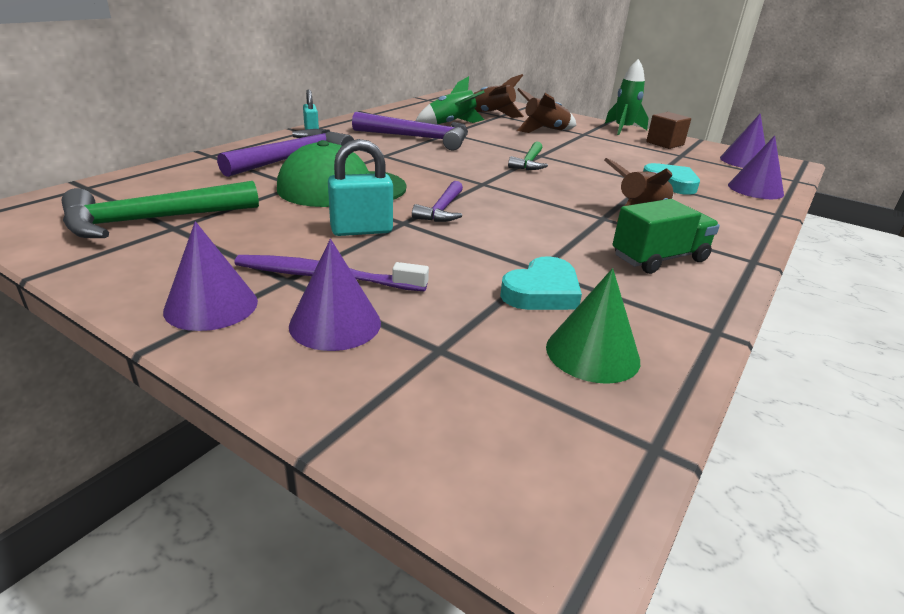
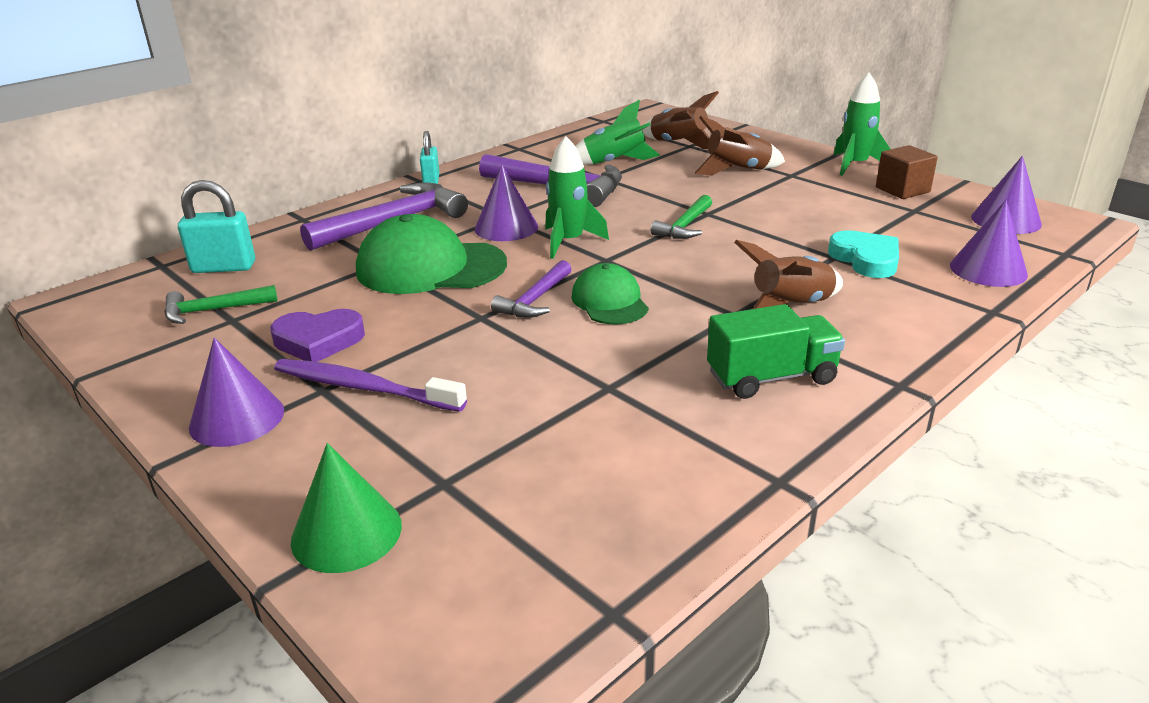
camera: 15 degrees right, 0 degrees up
(152, 220) = (213, 310): green hammer -> green hammer, size x0.56
(265, 242) = (318, 341): none -> purple heart
(335, 324) = (349, 446): purple cone -> purple cone (506, 227)
(361, 230) = (428, 327): turquoise padlock -> turquoise padlock (224, 267)
(446, 172) = (569, 242): none -> green rocket
(502, 210) = (609, 301): none -> green cap
(542, 292) = (595, 418): turquoise heart -> none
(592, 353) = (609, 499): green cone -> green cone (346, 532)

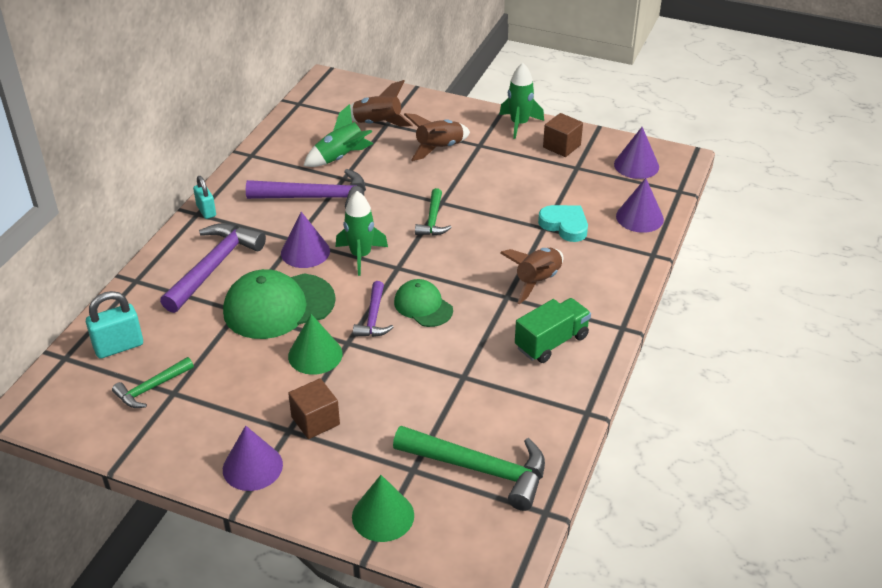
camera: 25 degrees left, 10 degrees up
(318, 341) = (252, 393): purple heart -> none
(364, 388) = (315, 421): purple toothbrush -> brown cube
(430, 320) = (315, 355): none -> green cone
(546, 512) = (480, 469): none -> green hammer

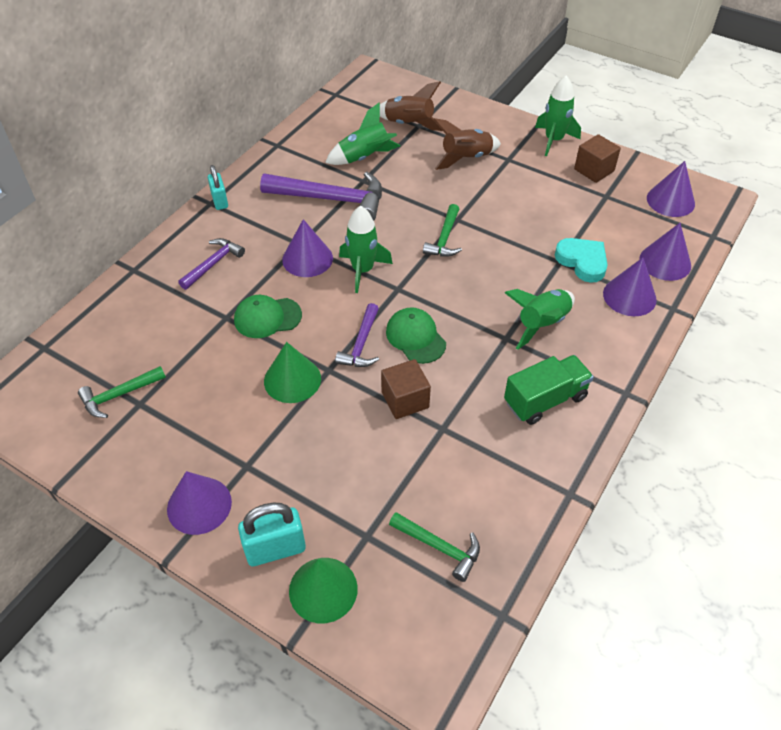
camera: 10 degrees right, 10 degrees up
(119, 346) = (99, 342): turquoise padlock -> turquoise padlock (275, 549)
(214, 266) = (213, 264): purple hammer -> purple hammer, size x0.56
(278, 306) = (267, 317): green cap -> green cap, size x0.58
(315, 421) = (276, 459): brown cube -> brown cube (405, 400)
(480, 469) = (439, 547): green hammer -> green hammer, size x0.56
(537, 281) = (542, 324): brown rocket -> green rocket
(612, 249) = (629, 296): none -> purple cone

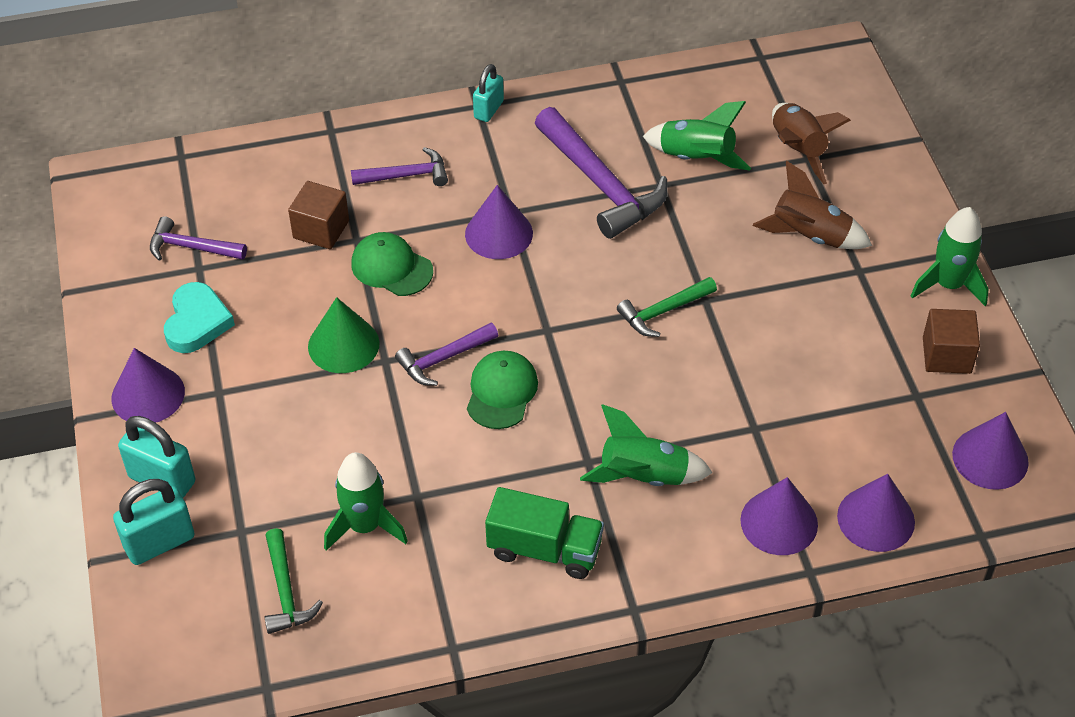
camera: 45 degrees right, 0 degrees up
(119, 395) = (191, 247): green hammer -> purple hammer
(323, 589) = (159, 542): green cone -> turquoise padlock
(362, 270) = (537, 285): green rocket -> green rocket (365, 526)
(405, 400) = (416, 443): brown cube -> brown cube (321, 229)
(582, 262) = (779, 447): turquoise heart -> turquoise heart (197, 322)

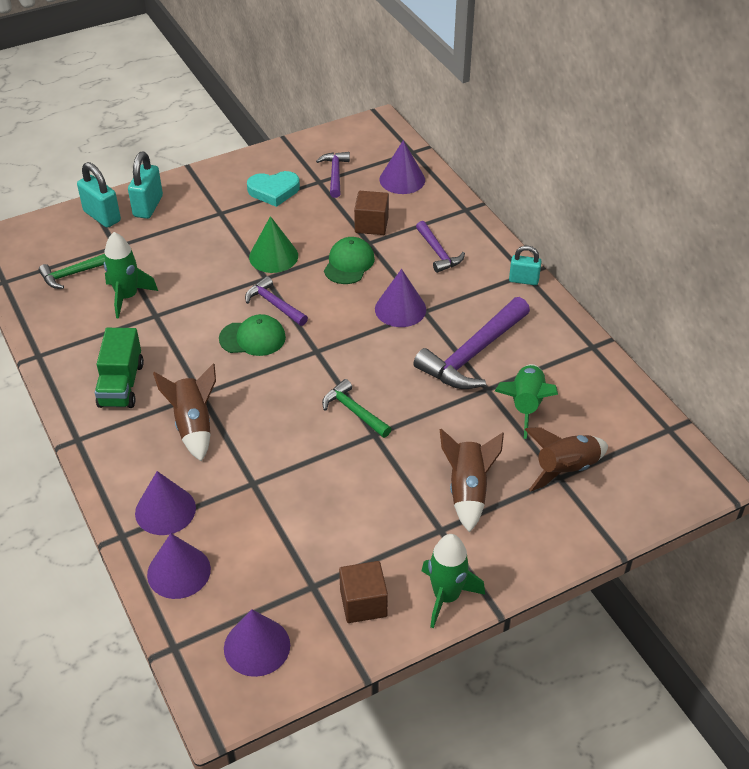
camera: 75 degrees right, 5 degrees down
(148, 395) = (211, 185): purple cone -> purple cone (402, 179)
(644, 476) = (193, 425): green rocket -> brown rocket

